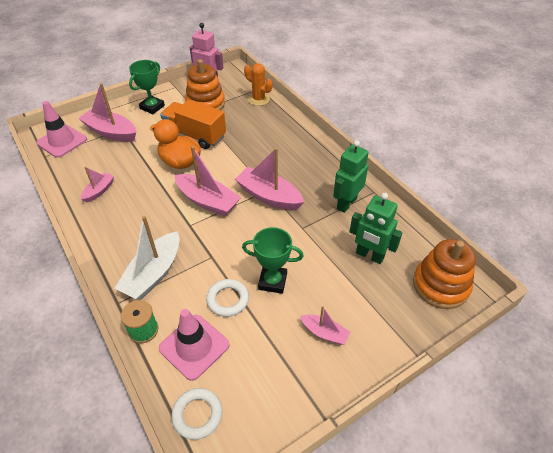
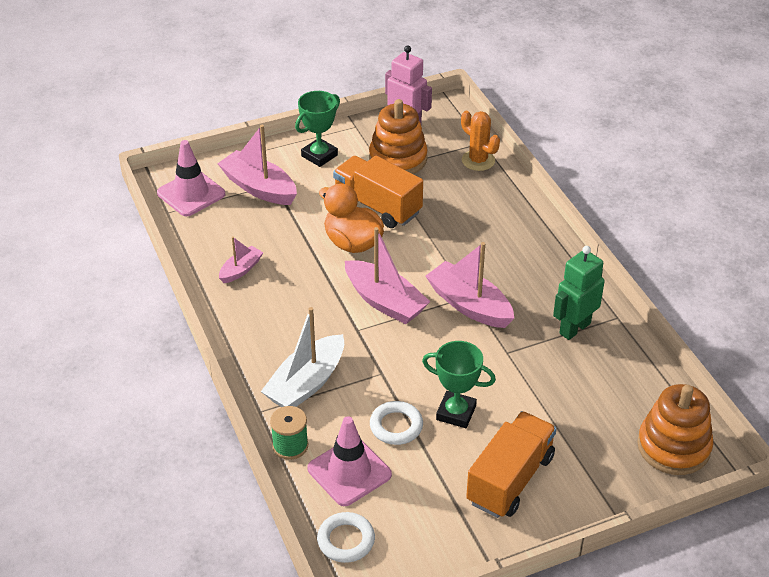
camera: 10 degrees right, 5 degrees down
(324, 333) = (510, 479): pink boat -> orange truck
(369, 255) = (589, 399): green robot -> none

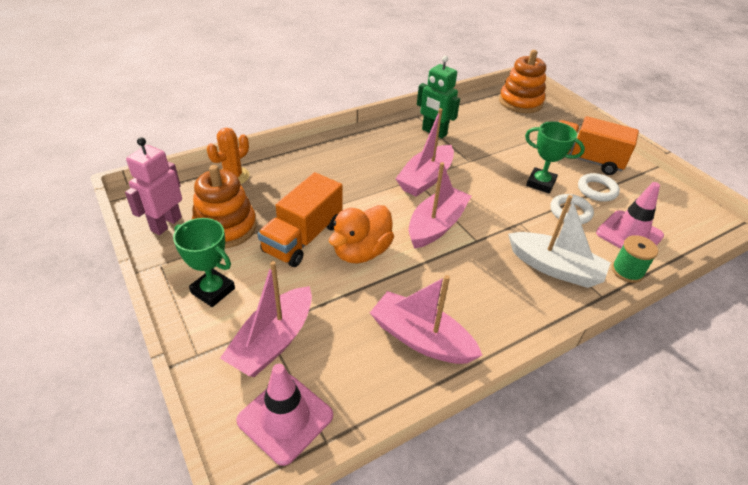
camera: 100 degrees left, 0 degrees up
(241, 270) = (421, 339): pink boat -> pink boat, size x1.82
(346, 540) = (689, 231): white ring -> white ring (597, 190)
(456, 413) = (540, 183): green trophy -> green trophy turned 75 degrees counterclockwise

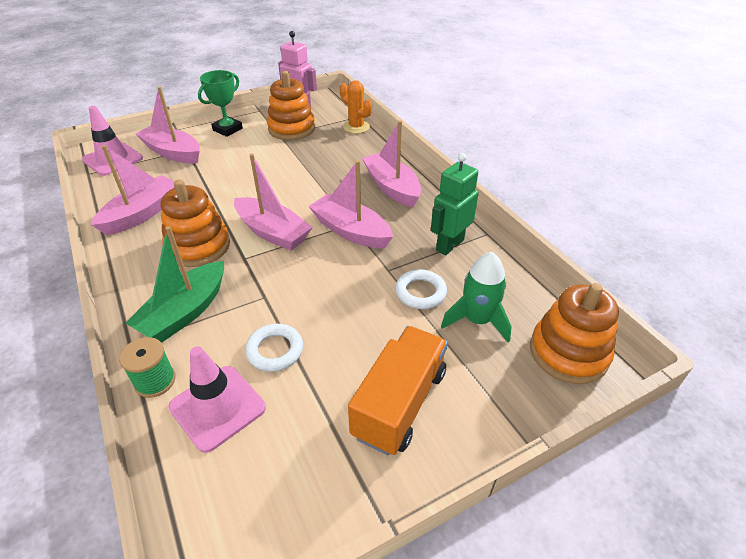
camera: 95 degrees right, 0 degrees up
(303, 238) = (272, 160): orange truck -> none
(357, 156) = (392, 187): none -> pink boat
(361, 252) = (247, 188): orange duck -> none
(468, 275) = (198, 246): none -> orange stacking toy
(507, 128) = (477, 320): none -> green rocket
(540, 183) = (339, 332): green trophy -> none
(555, 268) = (185, 312): white boat -> green boat
(597, 190) = (319, 397): white ring -> white ring (420, 292)

